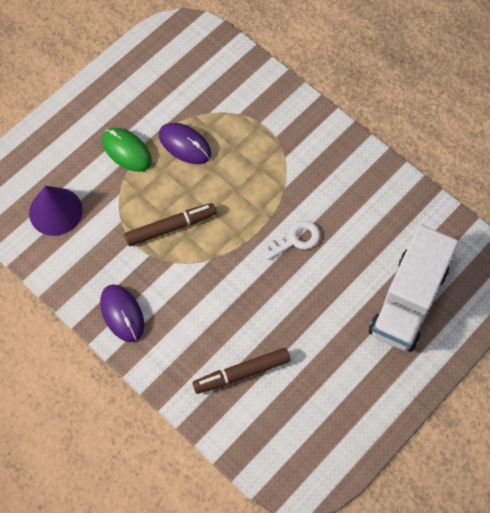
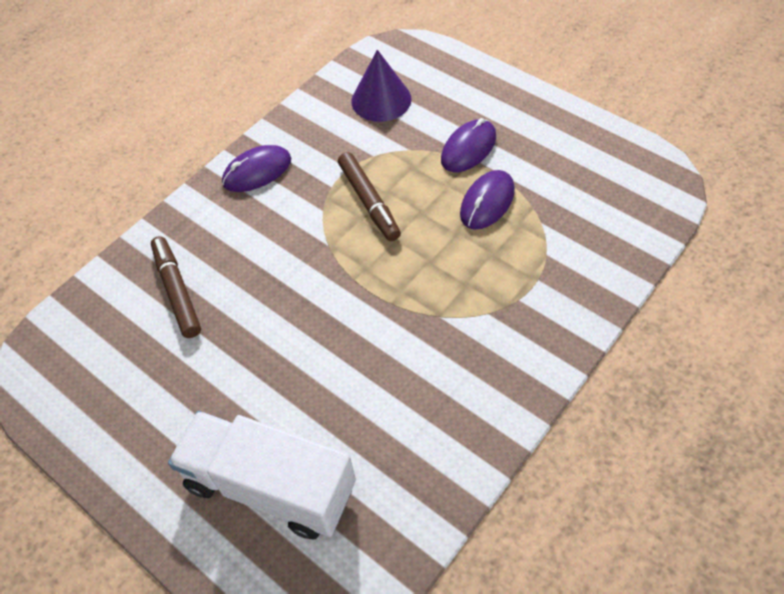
camera: 90 degrees right, 10 degrees down
(126, 151) = (468, 148): green mouse -> purple mouse
(295, 239) = (361, 334): white key -> none

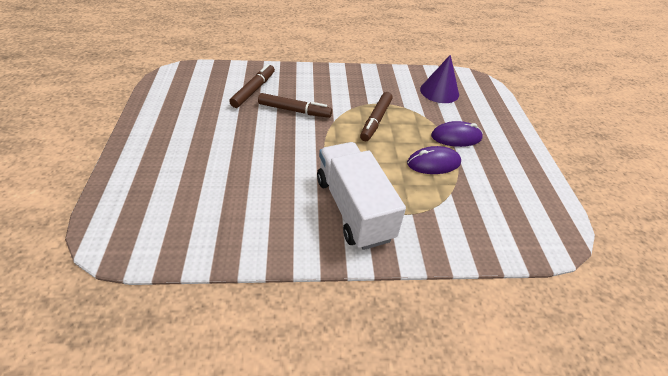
camera: 40 degrees right, 10 degrees down
(257, 171) = (345, 77): purple mouse -> none
(266, 273) = (294, 110): none -> brown marker
(270, 486) = (174, 178): white truck -> white truck (353, 208)

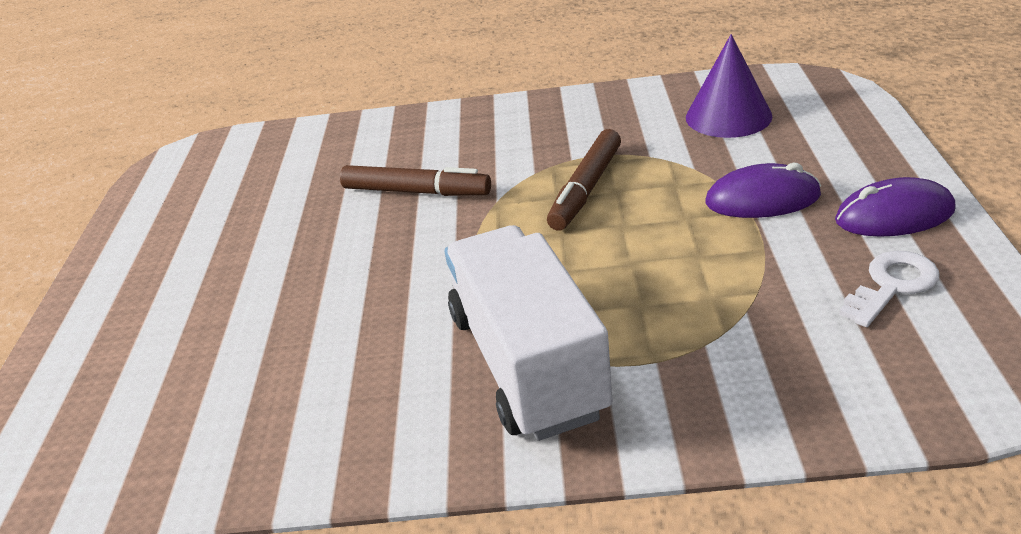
camera: 10 degrees right, 10 degrees down
(253, 90) = (336, 165): brown marker -> none
(433, 163) = (709, 256): purple mouse -> purple mouse (894, 215)
(513, 188) = (892, 285): none -> white key

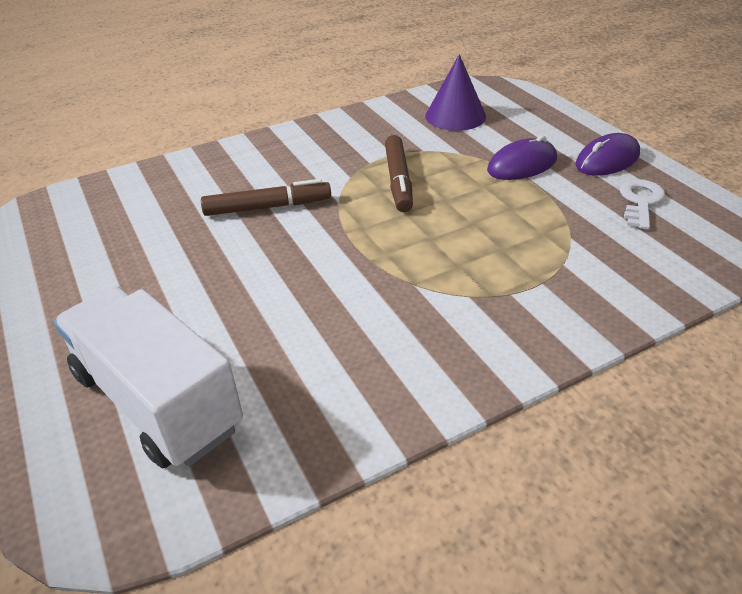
camera: 30 degrees left, 5 degrees up
(527, 364) = (459, 307): white truck -> white truck (157, 401)

